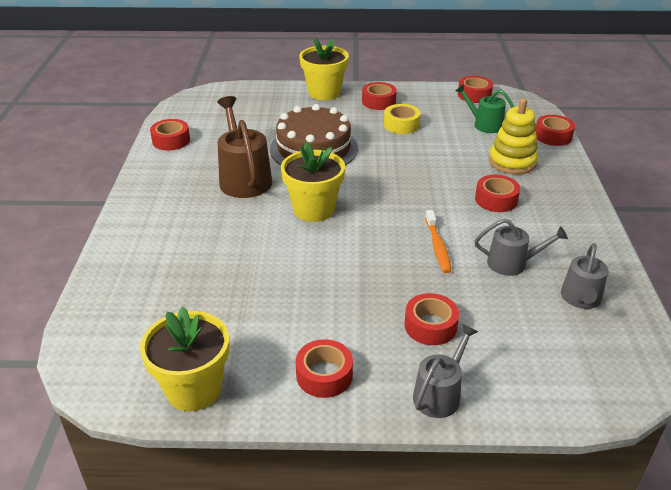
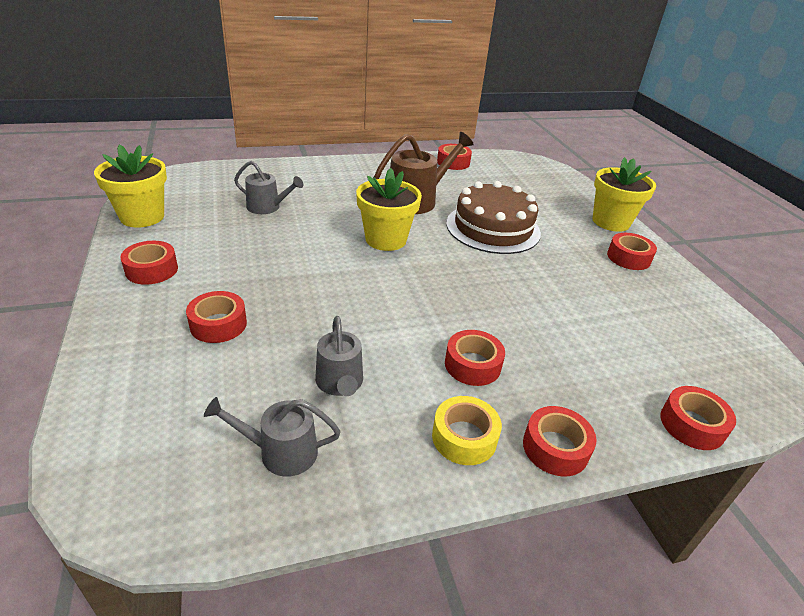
camera: 70 degrees right, 0 degrees up
(401, 125) = (590, 278): yellow tape -> yellow tape (464, 437)
(437, 247) = (353, 321): orange toothbrush -> none
(439, 394) = (119, 336): grey watering can -> grey watering can (267, 207)
(474, 95) = (732, 334): red tape -> red tape (555, 448)
(484, 124) = (657, 348): green watering can -> none
(512, 162) = (577, 378): yellow stacking toy -> none

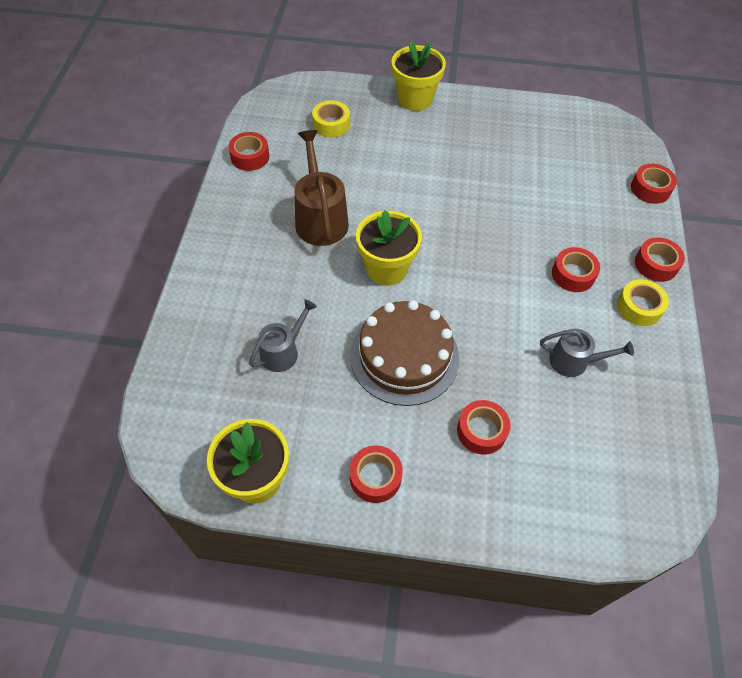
camera: 65 degrees left, 20 degrees up
(281, 452) = (633, 414): grey watering can -> none
(493, 228) = (395, 182): brown cake -> brown cake (404, 356)
(527, 188) = (331, 124): none -> yellow tape
(628, 258) = (471, 118): red tape -> none

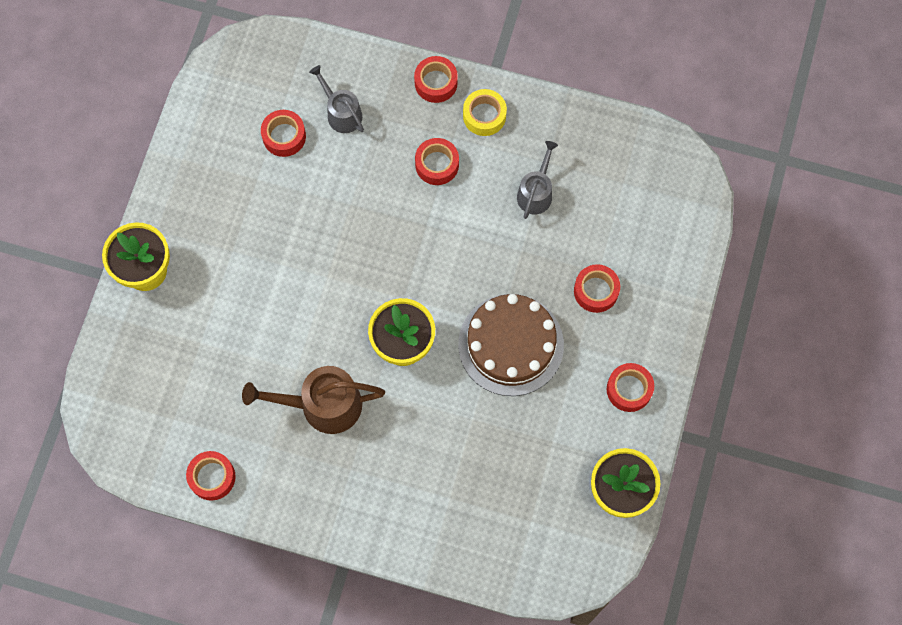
camera: 80 degrees left, 15 degrees up
(283, 352) = (490, 459): grey watering can -> grey watering can (341, 113)
(331, 124) = (173, 376): yellow tape -> none
(650, 189) = (335, 53): red tape -> red tape (284, 136)

